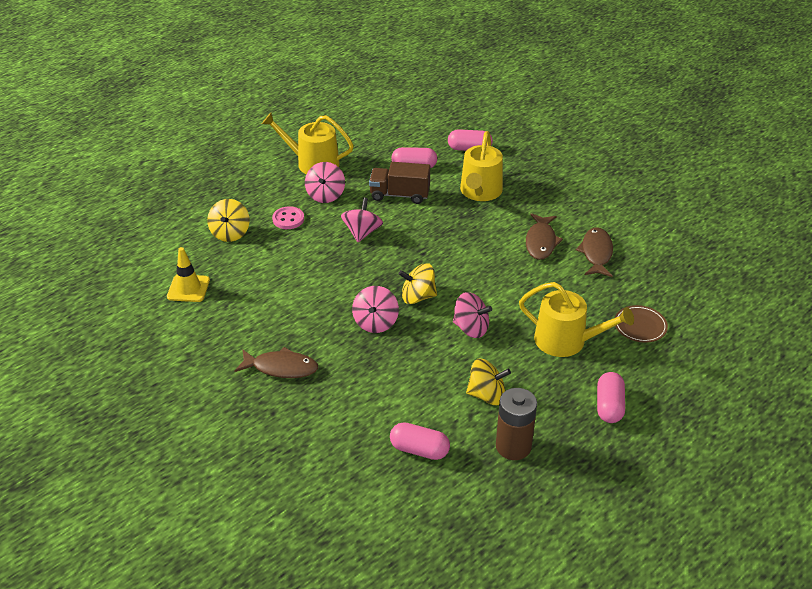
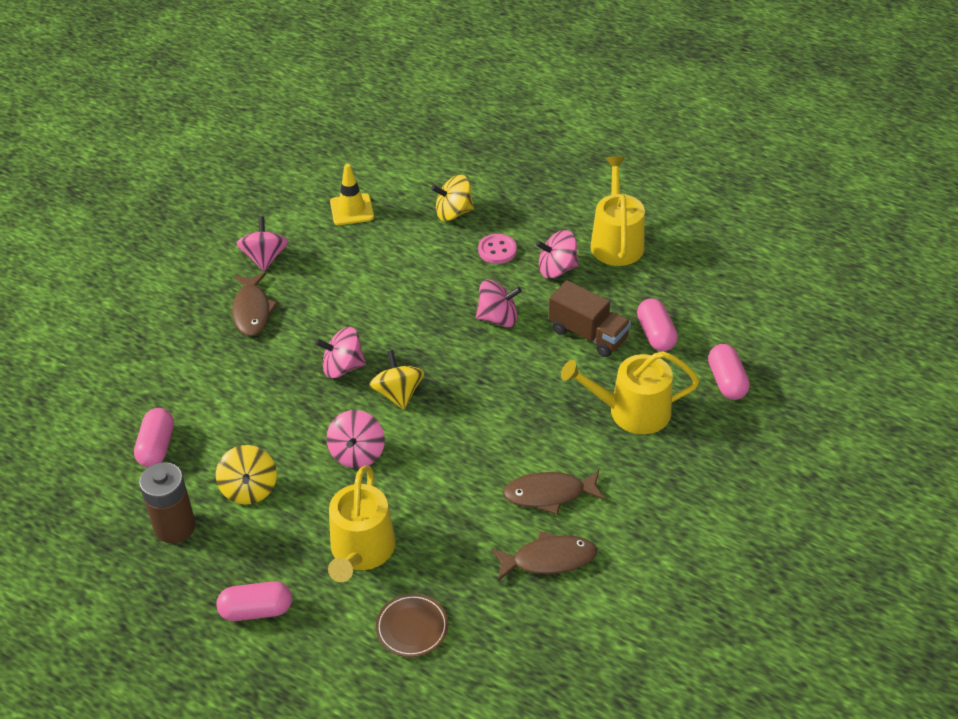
camera: 75 degrees right, 5 degrees up
(217, 351) = (265, 258): none -> pink spinning top
(399, 195) = (588, 334): brown truck -> brown truck turned 135 degrees clockwise

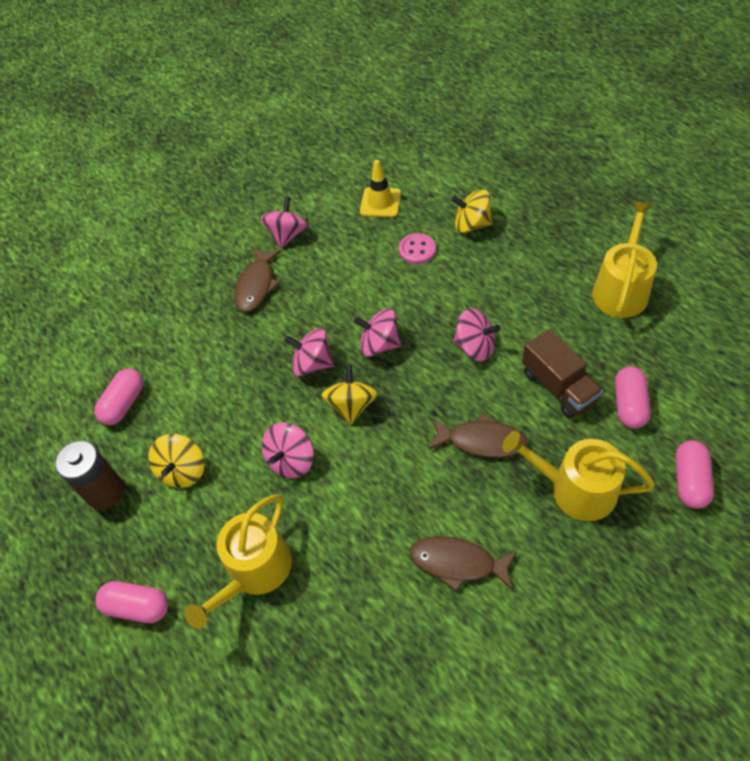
camera: 25 degrees right, 10 degrees up
(412, 627) = (269, 677): brown plate -> none
(497, 250) = (499, 273): pink button -> pink button (417, 250)
(548, 559) = (431, 641): brown fish -> brown fish (482, 441)
(557, 269) = (551, 306): pink spinning top -> pink spinning top (379, 344)

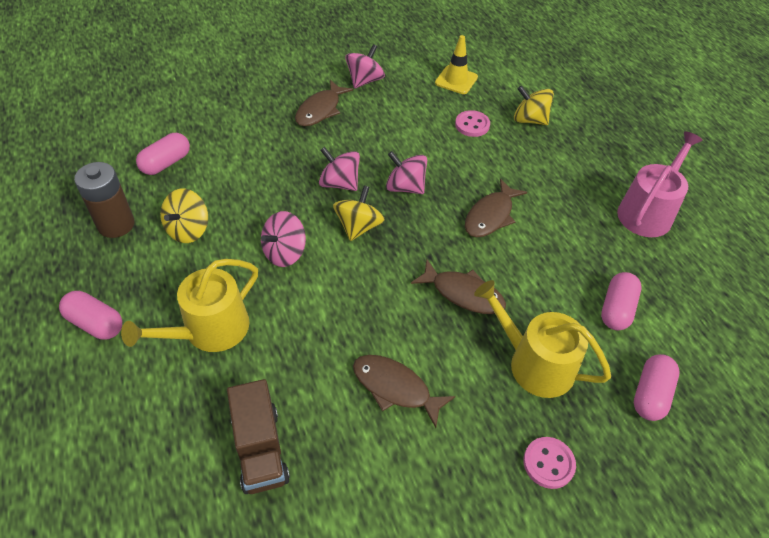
camera: 10 degrees right, 5 degrees down
(475, 347) = (491, 216): pink spinning top -> brown fish
(558, 387) = (554, 272): brown truck -> brown truck (260, 449)
(621, 289) = (647, 211): yellow watering can -> pink watering can
(624, 584) = (548, 463): none -> pink button

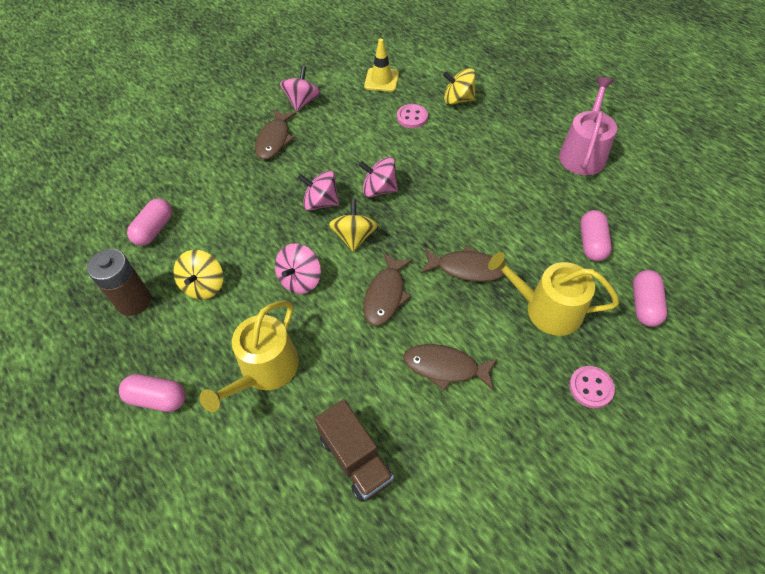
camera: 15 degrees left, 5 degrees up
(491, 216) = (461, 193): brown fish -> brown fish (386, 295)

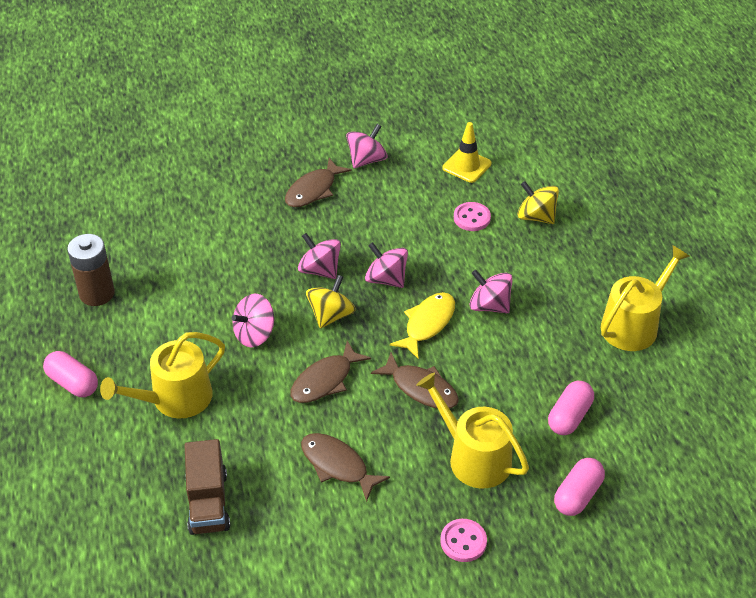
camera: 25 degrees right, 10 degrees down
(154, 229) = (149, 236): pink capsule -> none
(204, 285) = (165, 304): yellow spinning top -> none
(435, 213) = (427, 324): none -> yellow fish
(472, 179) = (489, 305): none -> pink spinning top
(583, 153) = (634, 325): pink watering can -> yellow watering can

